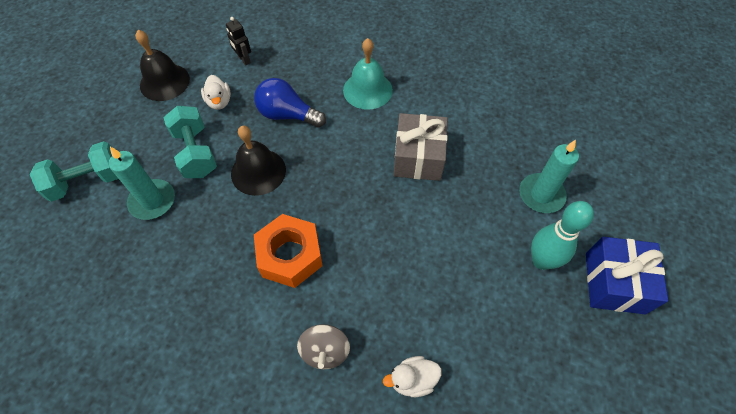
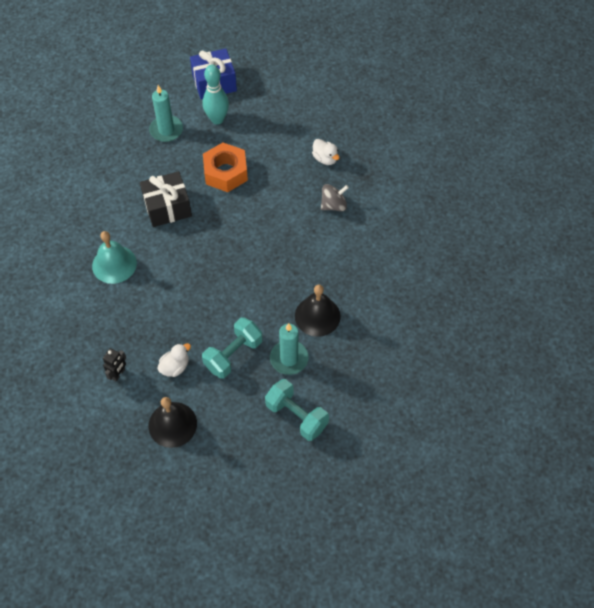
camera: 115 degrees left, 0 degrees up
(258, 171) = (229, 302): black bell -> black bell (317, 316)
(287, 115) = (166, 309): blue light bulb -> none
(290, 255) = (284, 250): orange nut -> orange nut (226, 172)
(418, 157) = (167, 207): grey gift -> black gift

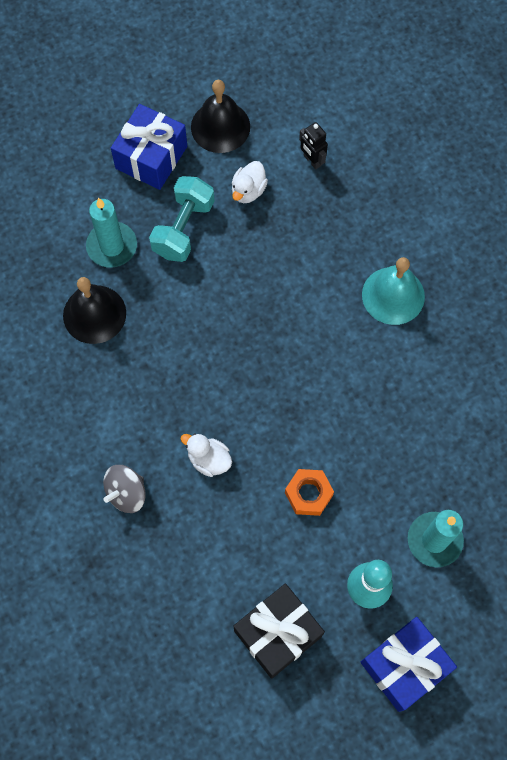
camera: 160 degrees right, 10 degrees up
(118, 374) = (312, 161): black robot -> black robot turned 45 degrees counterclockwise
(167, 207) = (365, 405): black gift -> black gift (277, 633)
(226, 172) = (308, 494): orange nut -> orange nut, size x0.63
(235, 417) = (151, 157): none -> blue gift
(296, 416) = (78, 182): turquoise dumbbell -> none
(325, 159) = (166, 574): white duck -> white duck (209, 459)

